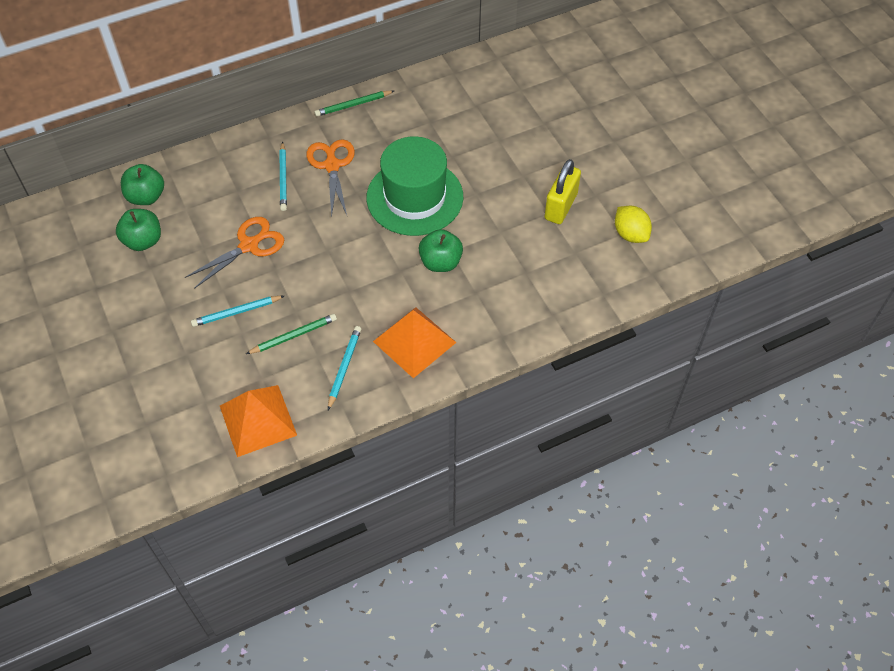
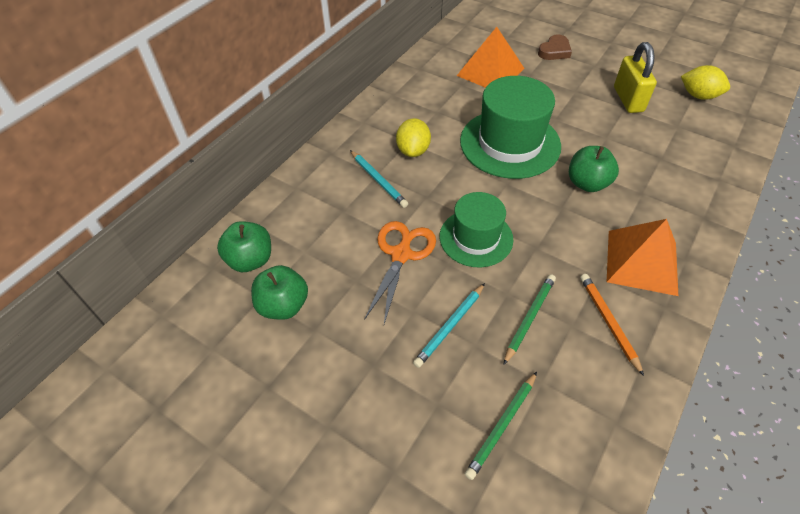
camera: 30 degrees left, 5 degrees down
(257, 420) = (584, 432): orange pyramid -> orange pyramid (490, 72)
(312, 261) = (476, 238): none -> green hat
(332, 166) = (413, 150): orange scissors -> yellow lemon
(344, 367) = (608, 322): turquoise pencil -> orange pencil
(353, 105) = (384, 98): green pencil -> green pencil (501, 426)
(549, 126) = (554, 51): none -> brown heart

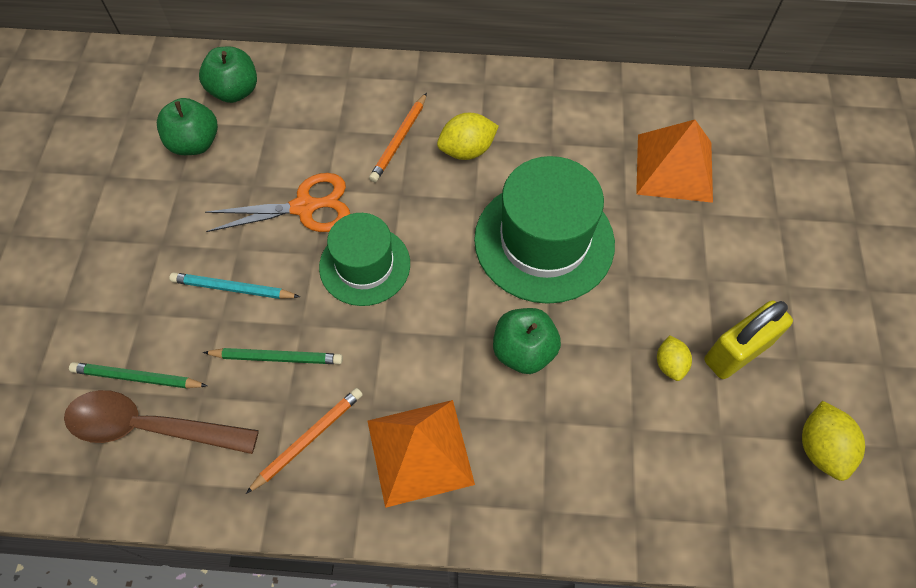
camera: 60 degrees right, 10 degrees up
(378, 180) = (399, 140): turquoise pencil -> orange pencil
(554, 51) = (783, 224): brown heart -> none
(555, 430) = (150, 427): none -> brown spoon
(625, 127) = (670, 364): none -> yellow lemon

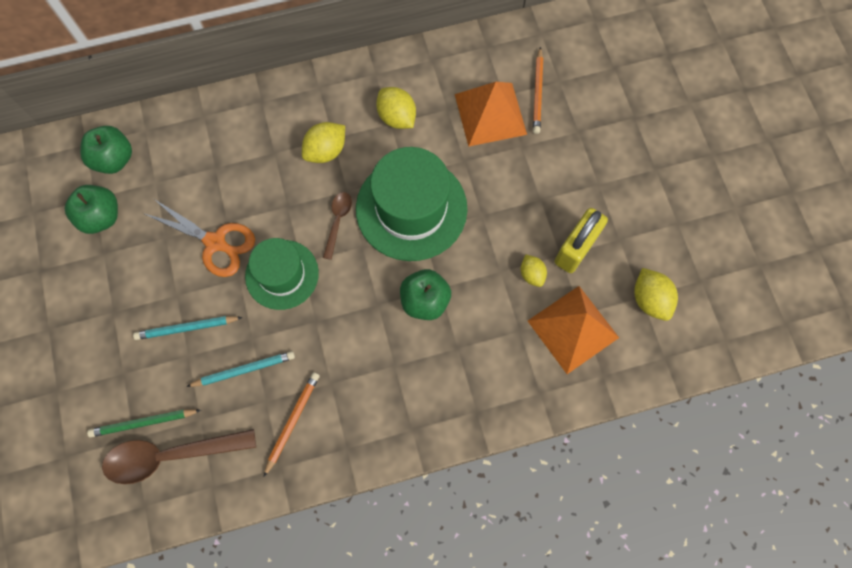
camera: 20 degrees left, 10 degrees up
(277, 358) = (244, 370): green pencil -> turquoise pencil
(304, 207) = (215, 242): orange scissors -> orange scissors turned 60 degrees clockwise
(399, 140) = (268, 160): orange pencil -> orange pencil (537, 93)
(420, 451) = (376, 401): orange pyramid -> orange pyramid (573, 329)
(452, 228) = (338, 221): none -> brown spoon
(561, 139) = (397, 117): none -> yellow lemon

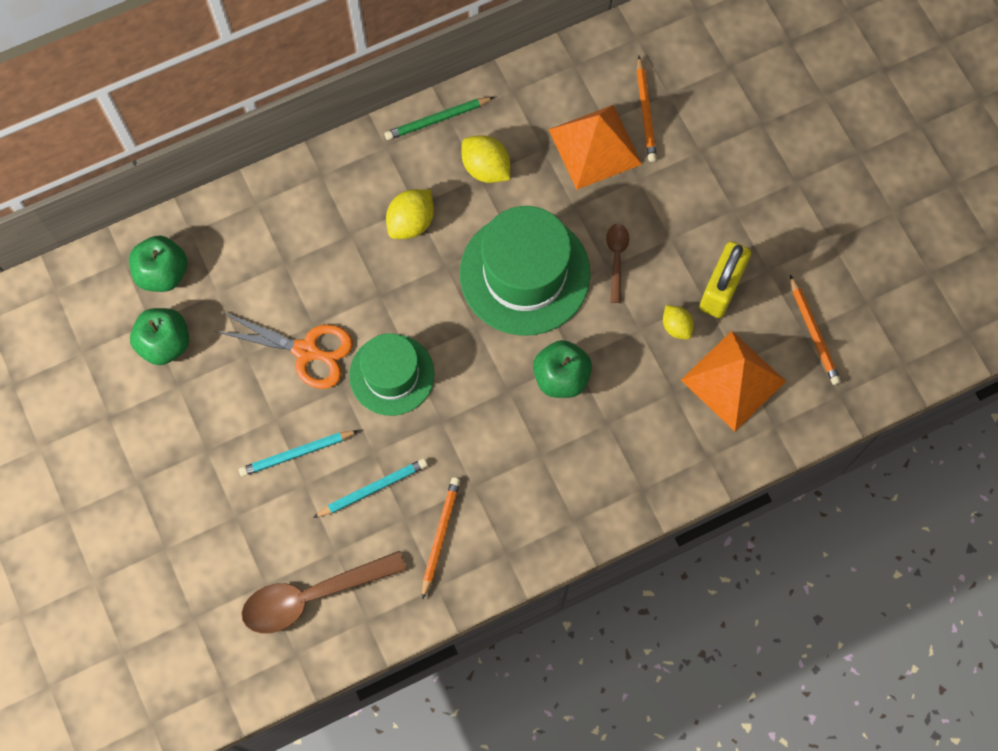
camera: 10 degrees left, 0 degrees up
(143, 422) = (273, 566): green pencil -> green pencil (437, 119)
(338, 221) = (443, 303): brown spoon -> brown spoon (616, 258)
(650, 299) = (813, 333): yellow lemon -> orange pencil

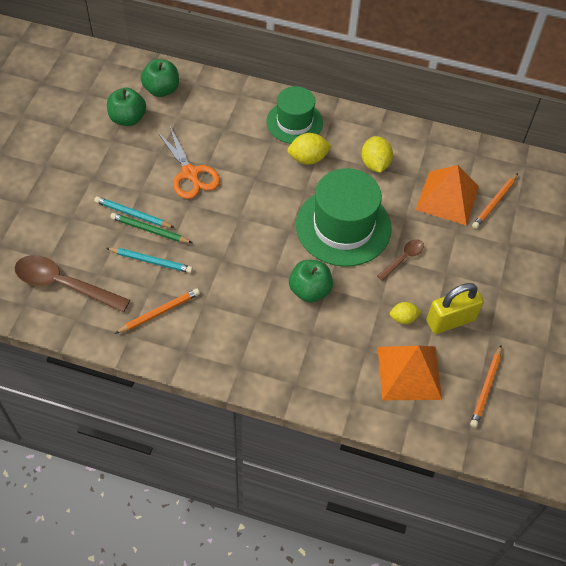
camera: 40 degrees right, 15 degrees down
(392, 374) = (221, 217): green hat -> green hat (294, 122)
(437, 119) = (372, 124): green pencil -> green pencil (149, 230)
(676, 326) = (403, 318): yellow lemon -> yellow lemon turned 75 degrees clockwise

